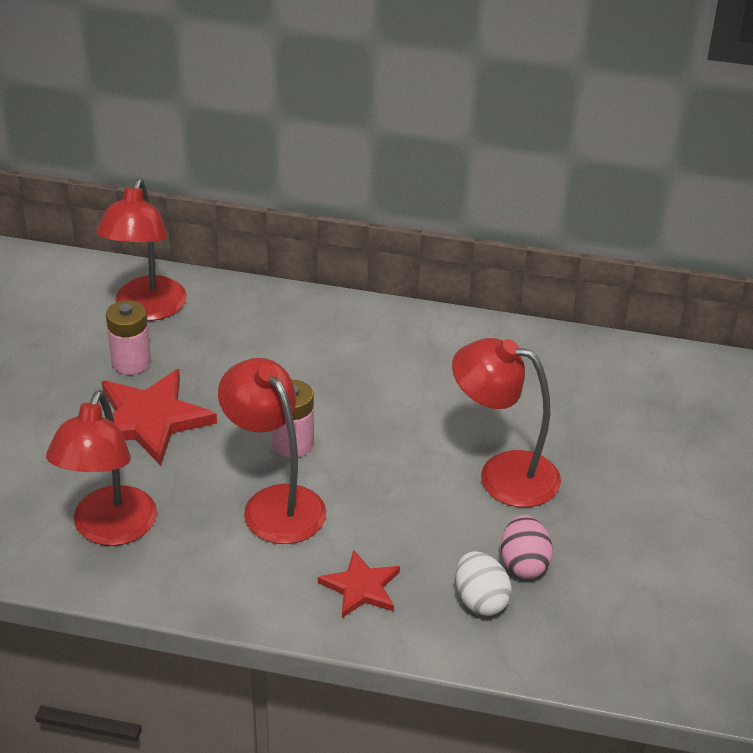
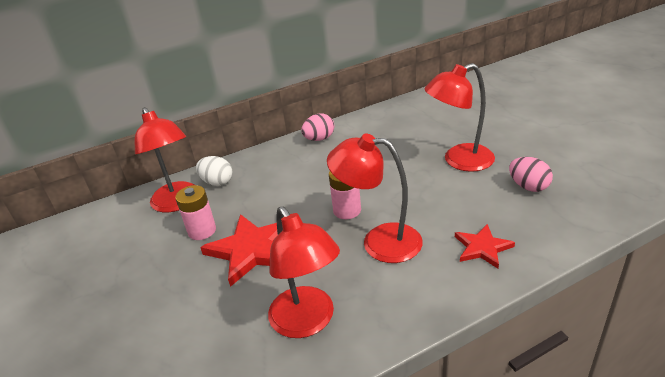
camera: 35 degrees left, 5 degrees down
(393, 325) = (319, 139): none -> pink egg
(480, 600) = (539, 213): white egg -> white egg (217, 182)

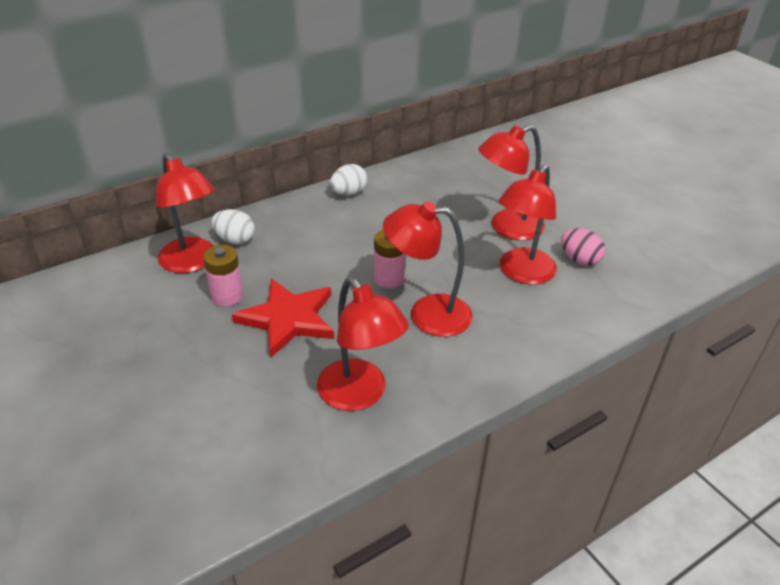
camera: 10 degrees left, 5 degrees up
(319, 139) = (349, 193): pink egg -> white egg
(472, 201) = (521, 273): none -> red lamp
(482, 248) = (533, 323): red star -> none

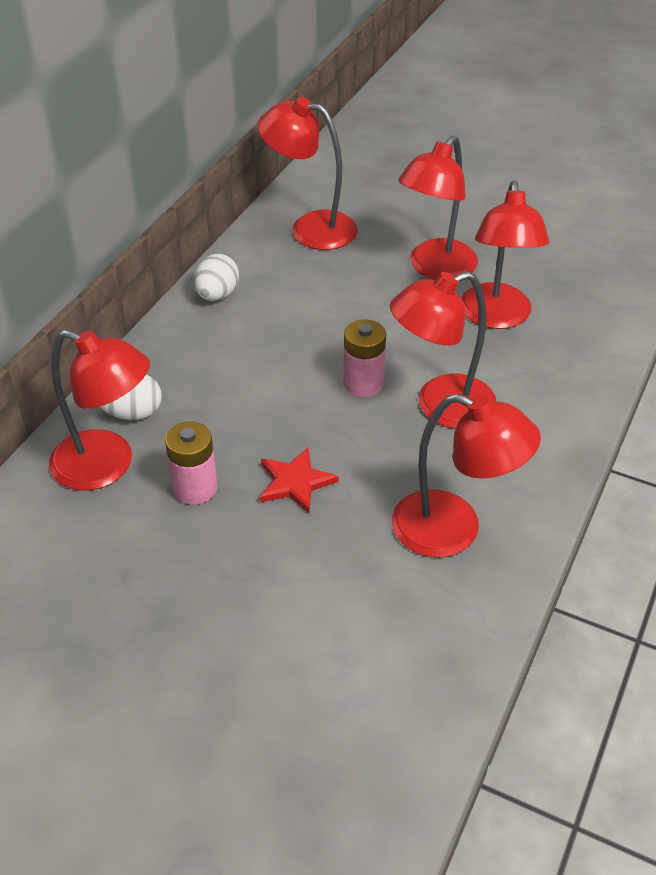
camera: 30 degrees left, 5 degrees up
(288, 319) = (295, 482): red star -> red star, size x0.59
(445, 175) = (310, 228): none -> red lamp
(579, 260) = (539, 277): pink egg -> none

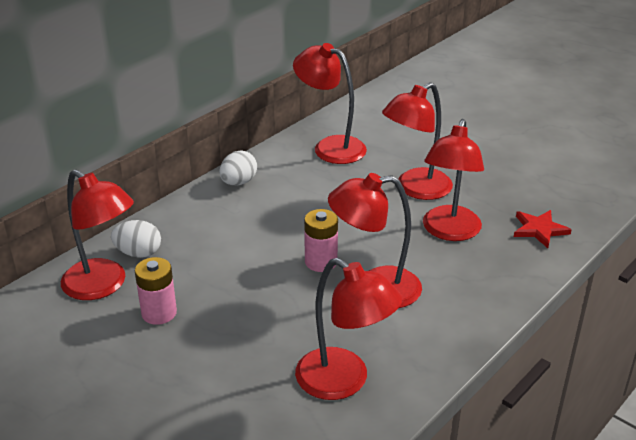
camera: 15 degrees right, 10 degrees down
(295, 482) = (236, 323): red star -> red star (539, 230)

